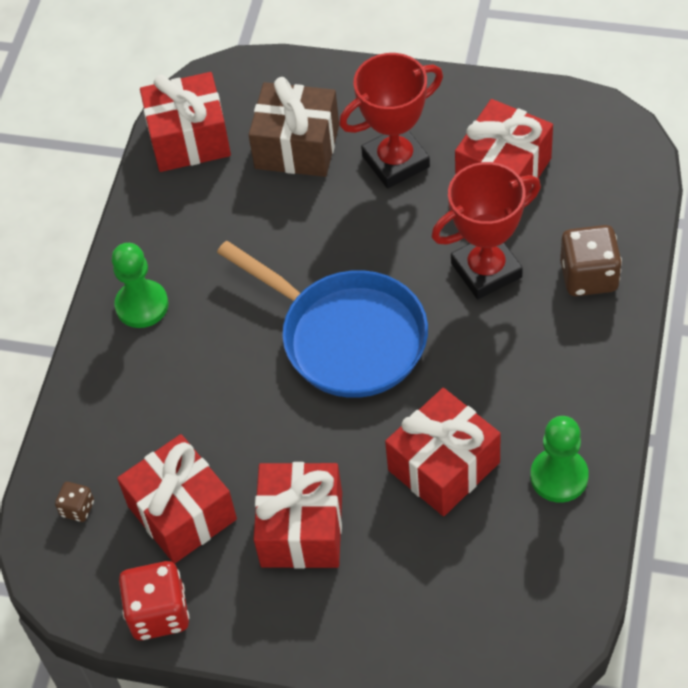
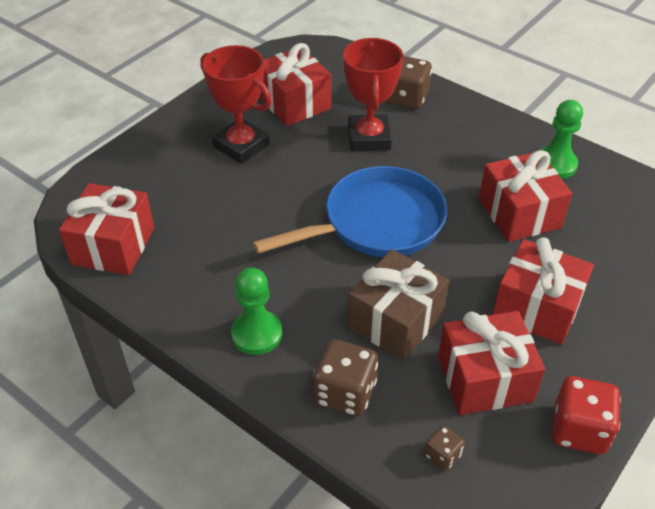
camera: 70 degrees left, 10 degrees down
(109, 405) = (345, 393): none -> brown dice
(297, 146) = (180, 189): brown gift -> brown gift (395, 320)
(395, 161) = (241, 146): red trophy -> red trophy turned 45 degrees counterclockwise

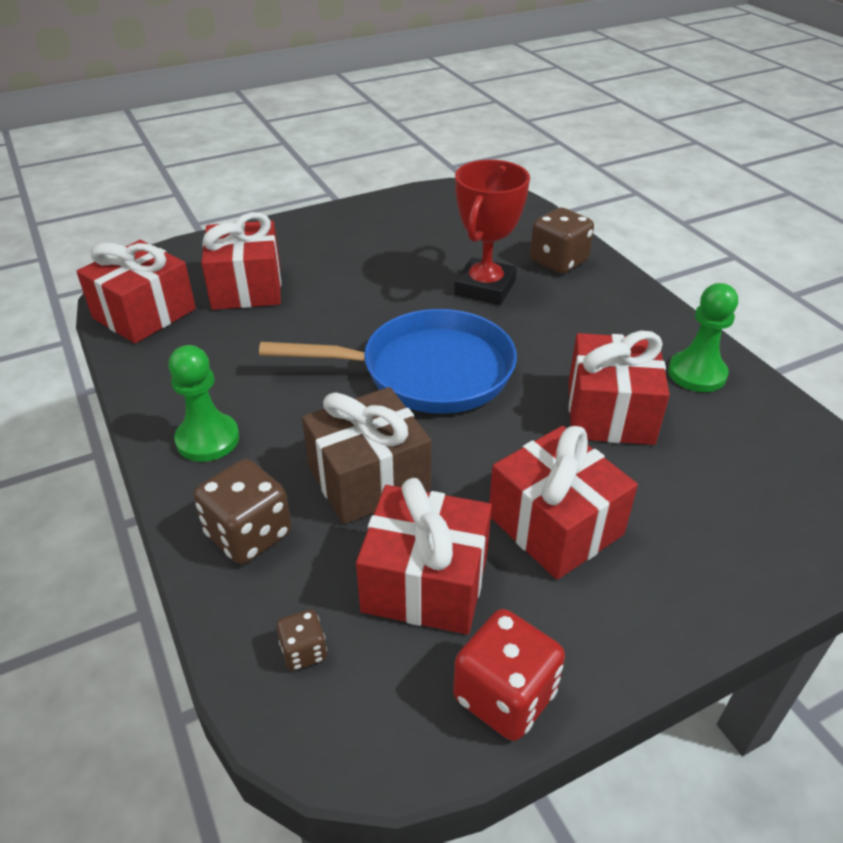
camera: 25 degrees right, 5 degrees down
(241, 146) = (342, 260): red trophy -> none
(294, 103) = (429, 236): red gift -> red gift (247, 287)

